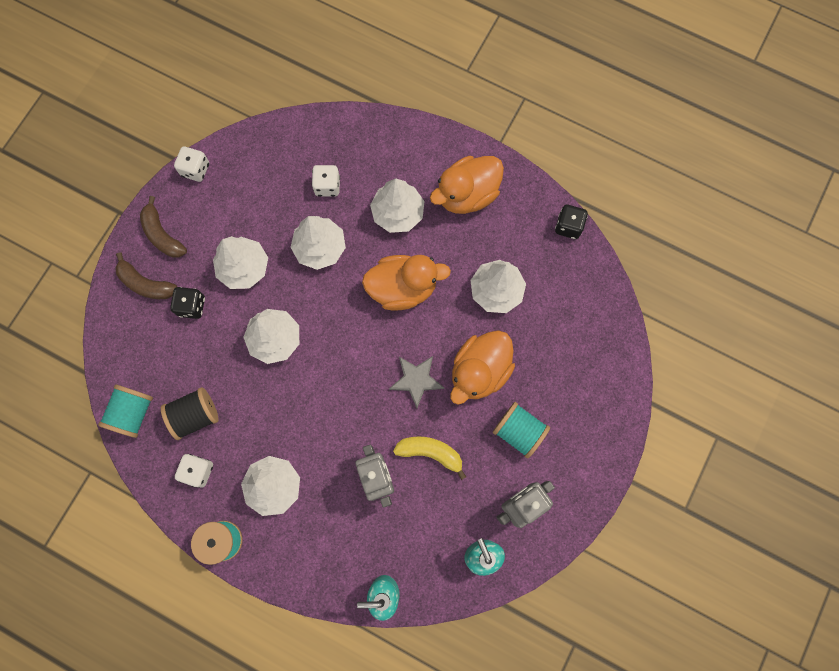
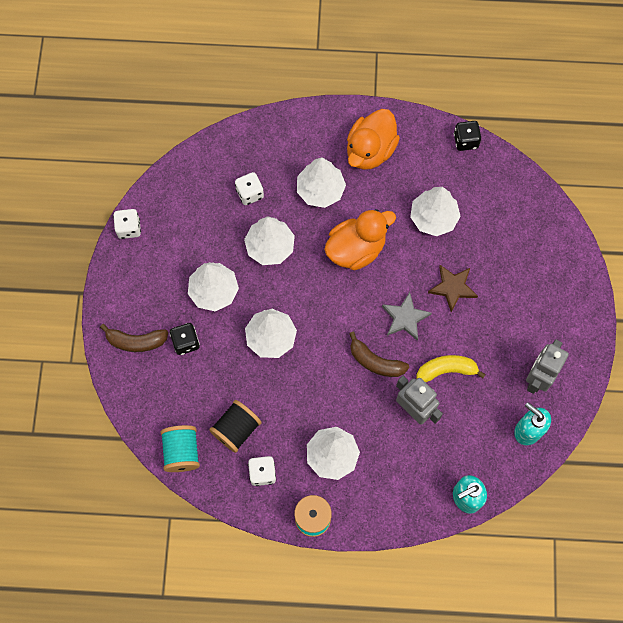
camera: 25 degrees left, 5 degrees down
(162, 235) = (129, 295): brown banana -> brown banana (375, 362)
(479, 371) = (452, 288): orange duck -> brown star
(518, 431) = (508, 321): turquoise spool -> none

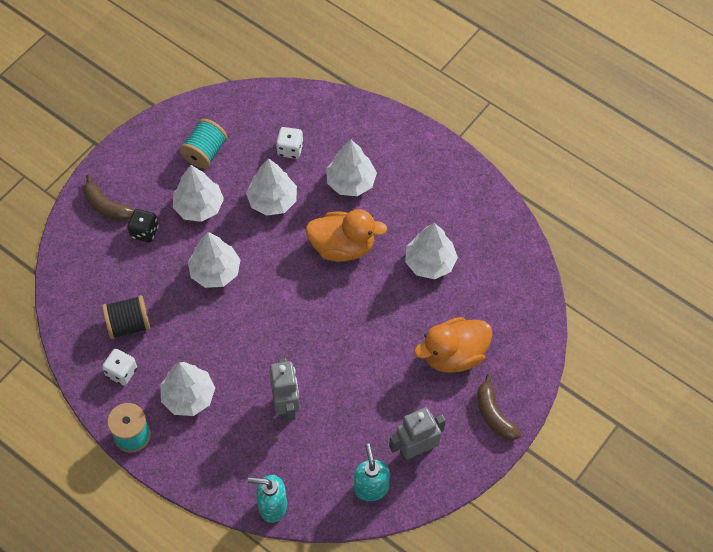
camera: 35 degrees right, 10 degrees down
(129, 228) = (171, 117): white dice -> none
(182, 452) = (72, 313): turquoise spool -> turquoise spool (205, 152)
(370, 151) = (419, 176): orange duck -> orange duck (454, 355)
(375, 362) = (285, 346): brown banana -> brown banana (494, 415)
(405, 318) = (339, 327): grey star -> none
(446, 370) = (340, 392): yellow banana -> none
(452, 288) = (400, 329): brown star -> none
(465, 141) = (509, 218): black dice -> none

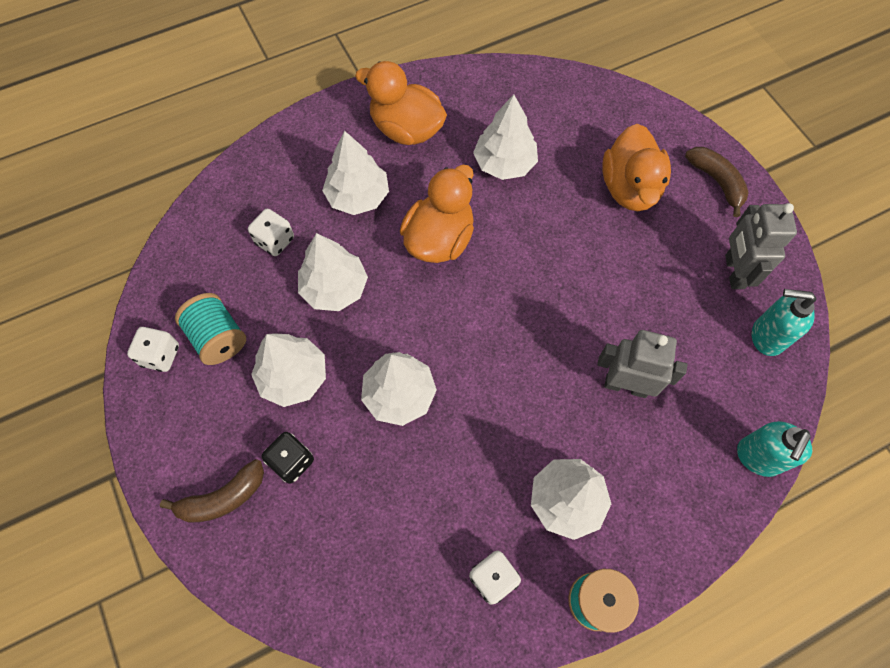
camera: 65 degrees left, 5 degrees up
(129, 324) = (424, 539): black spool -> none
(178, 128) = (160, 355): none -> white dice
(425, 187) = (406, 129): none -> orange duck
(494, 415) = (717, 182): brown banana -> brown banana turned 120 degrees counterclockwise

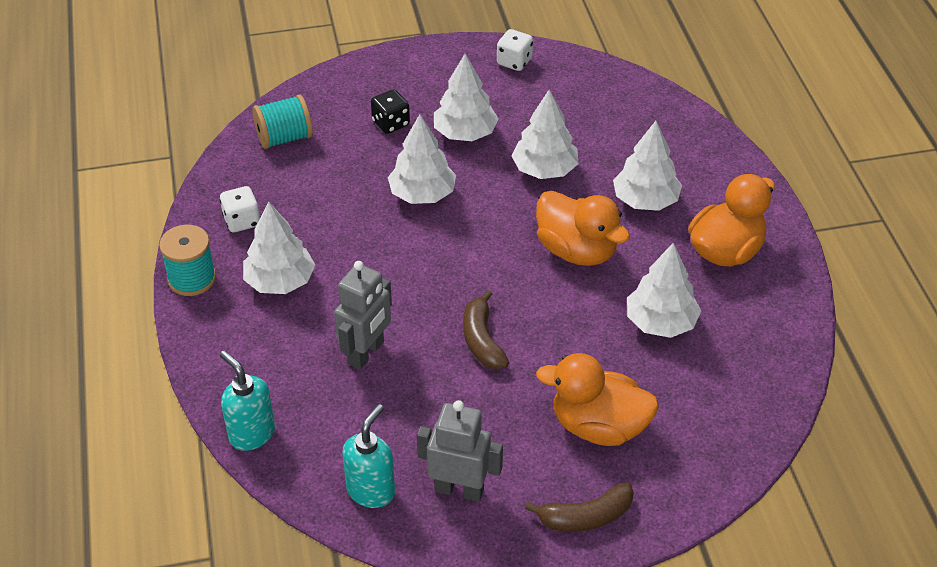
camera: 105 degrees right, 20 degrees down
(218, 338) = (519, 94): turquoise spool -> turquoise spool (284, 138)
(223, 498) = (378, 84): brown banana -> brown banana (482, 340)
(275, 241) = (608, 138): white dice -> none

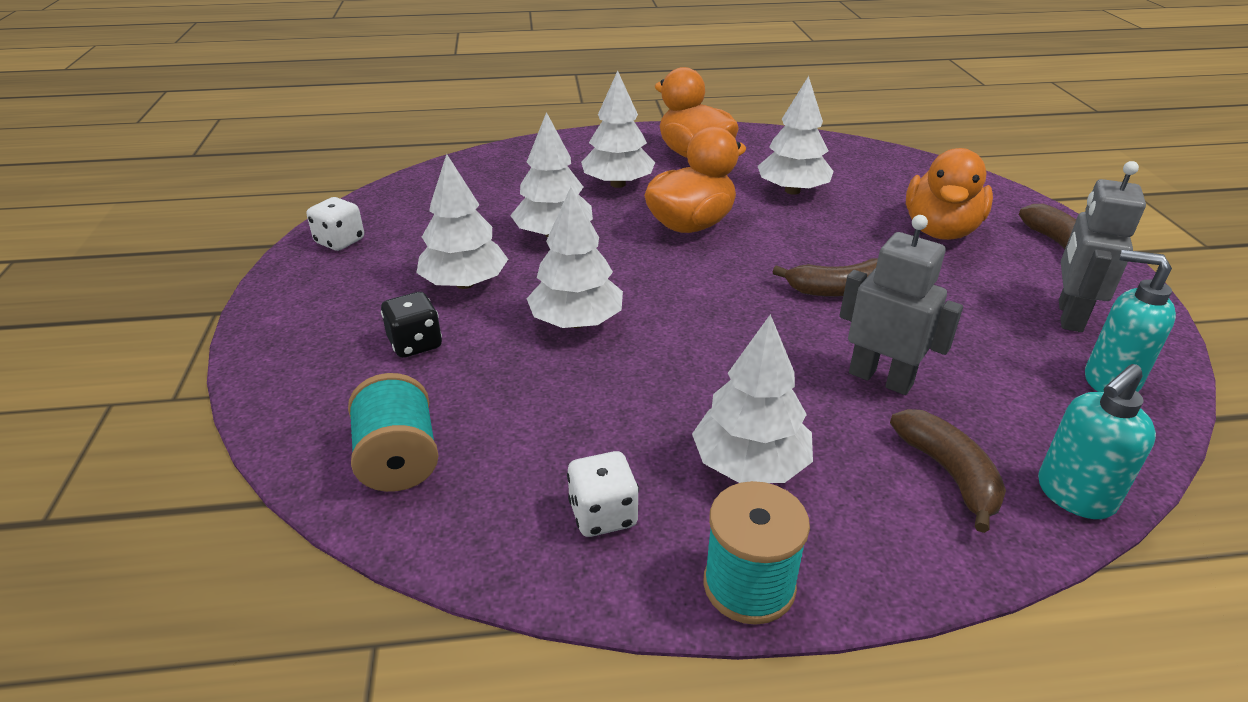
camera: 85 degrees left, 10 degrees down
(272, 374) = (949, 473): none -> brown banana

